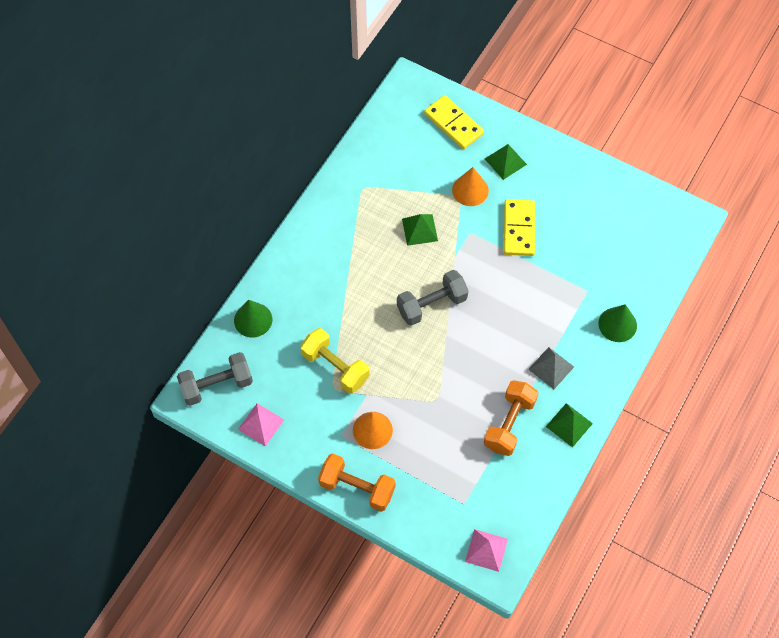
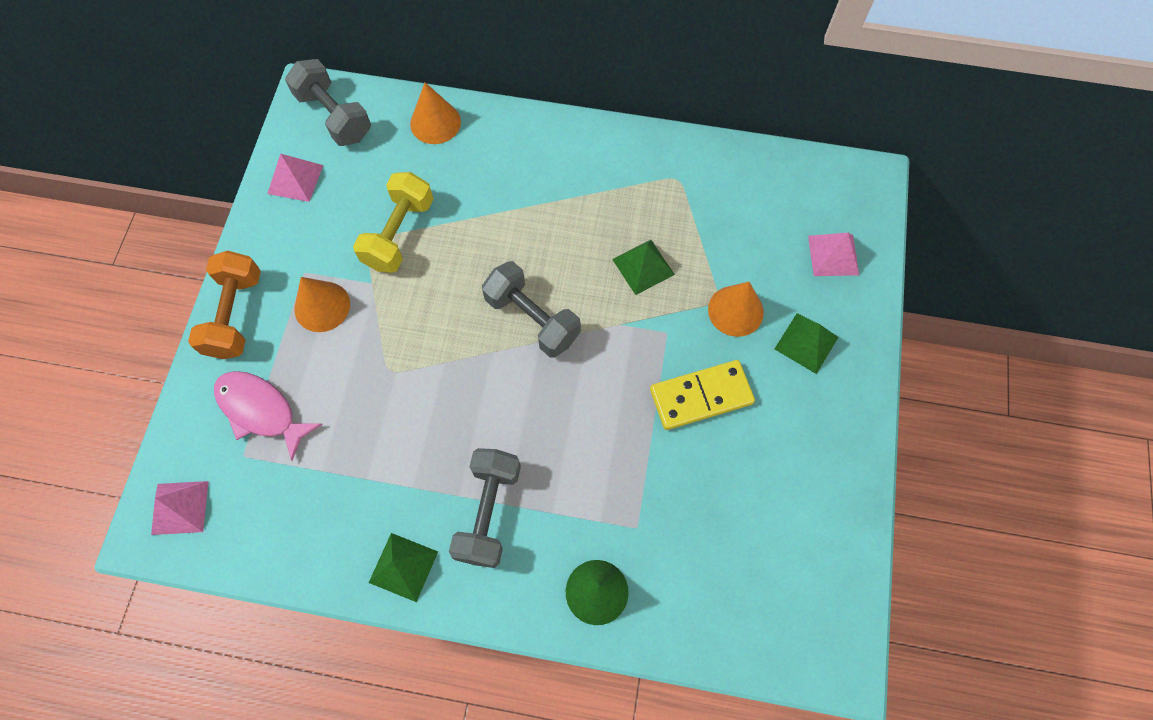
camera: 70 degrees right, 5 degrees up
(253, 320) = (435, 122): green cone -> orange cone
(436, 486) = (261, 411): none -> pink fish
(453, 124) = (833, 255): yellow domino -> pink pyramid
(509, 424) = (380, 479): orange dumbbell -> none
(551, 368) = (488, 512): grey pyramid -> grey dumbbell

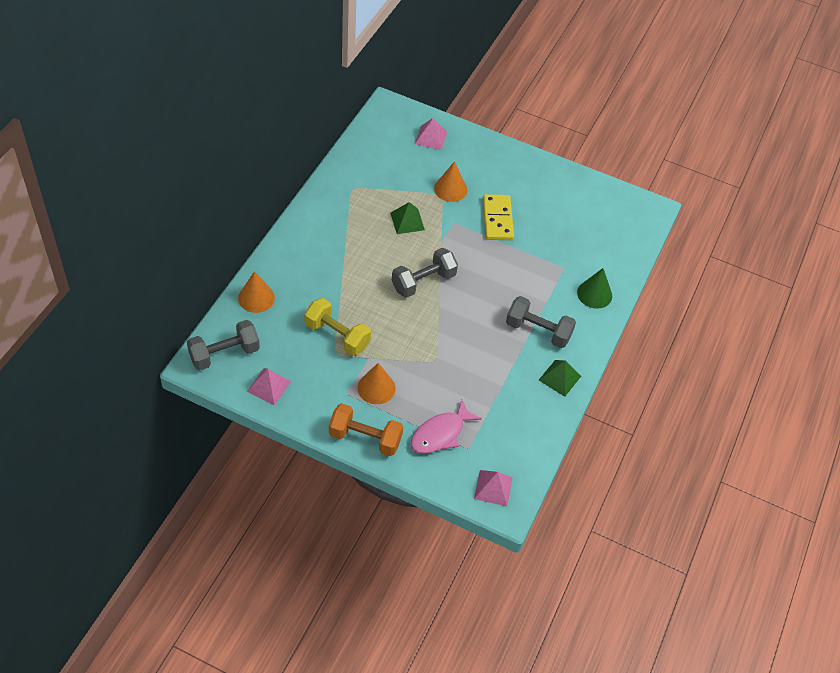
camera: 80 degrees left, 15 degrees down
(806, 343) = (480, 166): green pyramid -> none

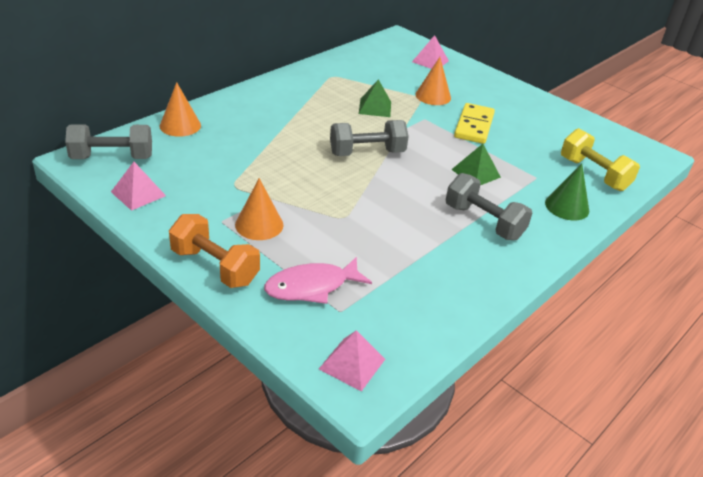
camera: 20 degrees right, 15 degrees down
(337, 336) = (244, 172): yellow dumbbell -> yellow dumbbell (593, 174)
(560, 378) = (494, 271): green pyramid -> green pyramid (476, 173)

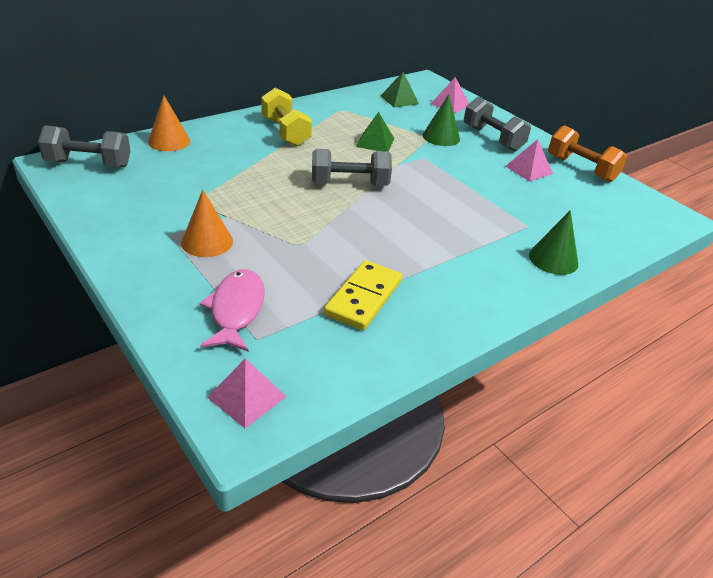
camera: 10 degrees right, 0 degrees up
(138, 193) = (98, 199): pink pyramid -> pink pyramid (529, 170)
(215, 266) = (143, 278): orange dumbbell -> orange dumbbell (581, 169)
(312, 287) = (236, 310): pink fish -> pink fish turned 105 degrees clockwise
(433, 96) = (441, 137): orange cone -> green cone
(474, 126) = (475, 169): yellow domino -> yellow domino (363, 298)
(476, 173) = (461, 215): green pyramid -> green pyramid (399, 100)
(483, 222) = (452, 265): grey dumbbell -> grey dumbbell (492, 138)
(593, 174) = (595, 229): yellow dumbbell -> yellow dumbbell (285, 132)

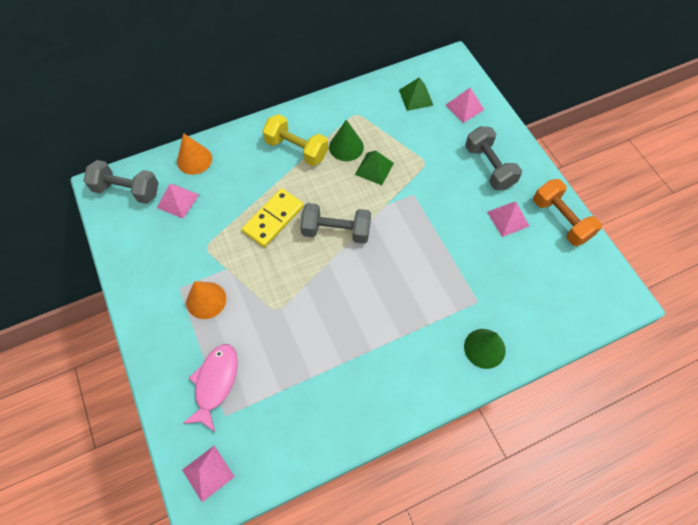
camera: 15 degrees right, 25 degrees up
(154, 169) = (178, 201): none -> pink pyramid
(285, 132) = (296, 149): yellow dumbbell -> yellow dumbbell turned 45 degrees counterclockwise
(363, 298) = (313, 379): yellow domino -> yellow domino (273, 219)
(441, 137) = (439, 162): green cone -> green cone (346, 147)

